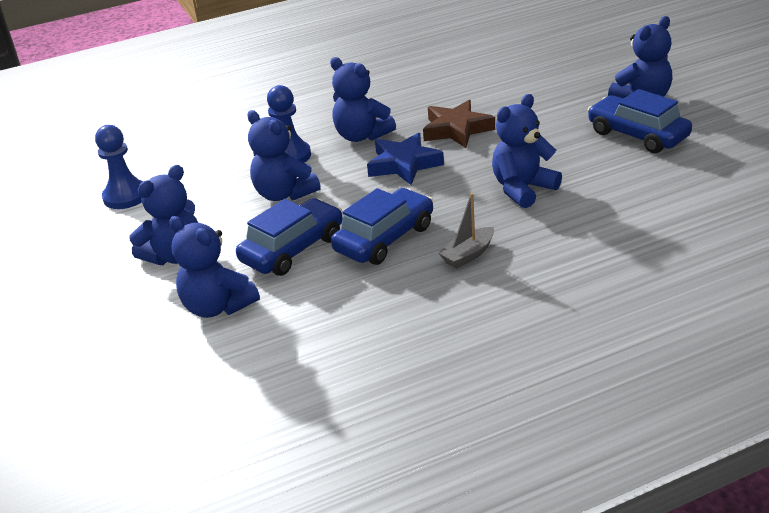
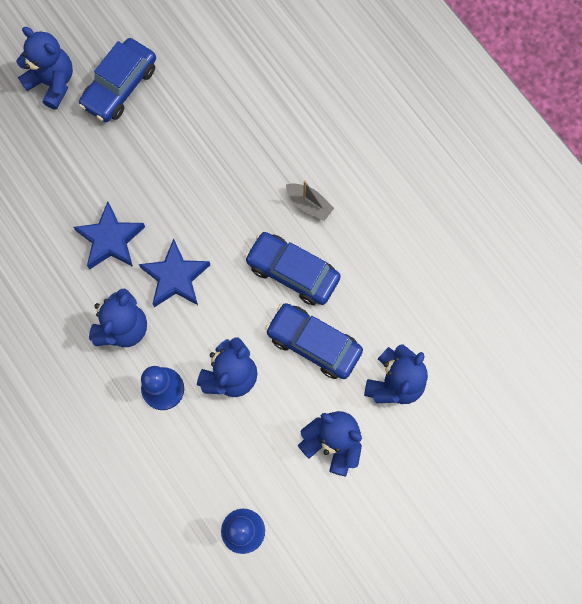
camera: 105 degrees left, 40 degrees up
(456, 129) = (110, 240): brown star -> blue star
(522, 189) = (212, 173): blue teddy bear -> none

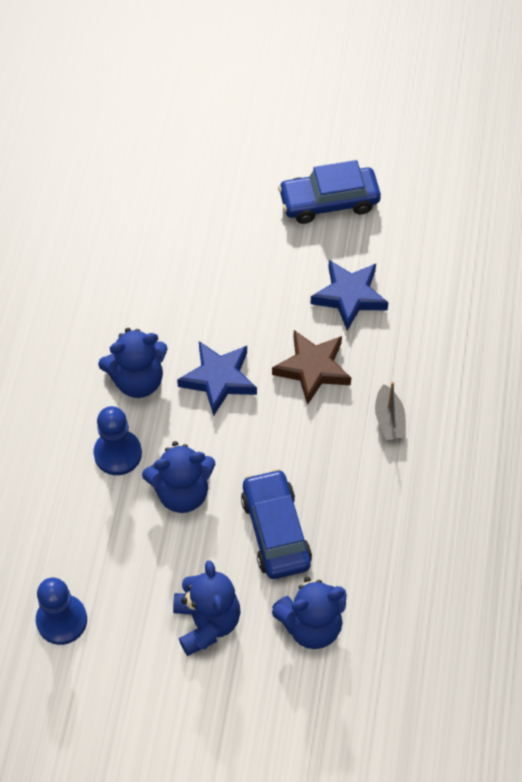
camera: 45 degrees right, 15 degrees down
(52, 82) = (278, 156): blue teddy bear -> none
(110, 240) = (198, 307): blue star -> blue star (349, 296)
(228, 214) = (312, 369): none -> brown star
(292, 272) = (318, 459): blue car -> none

